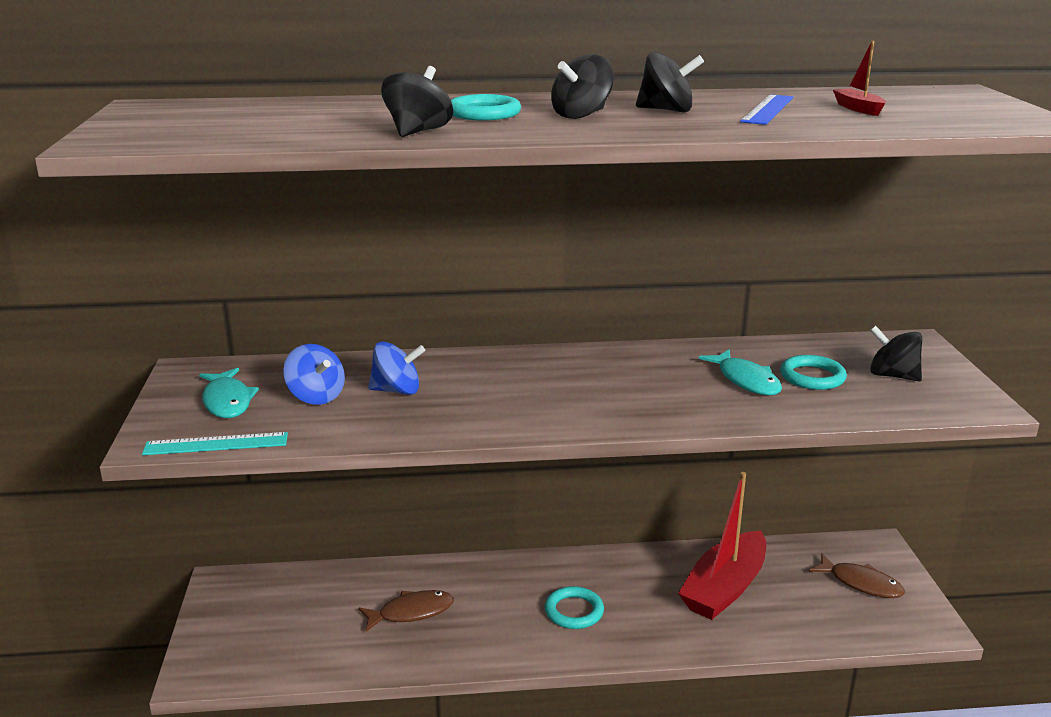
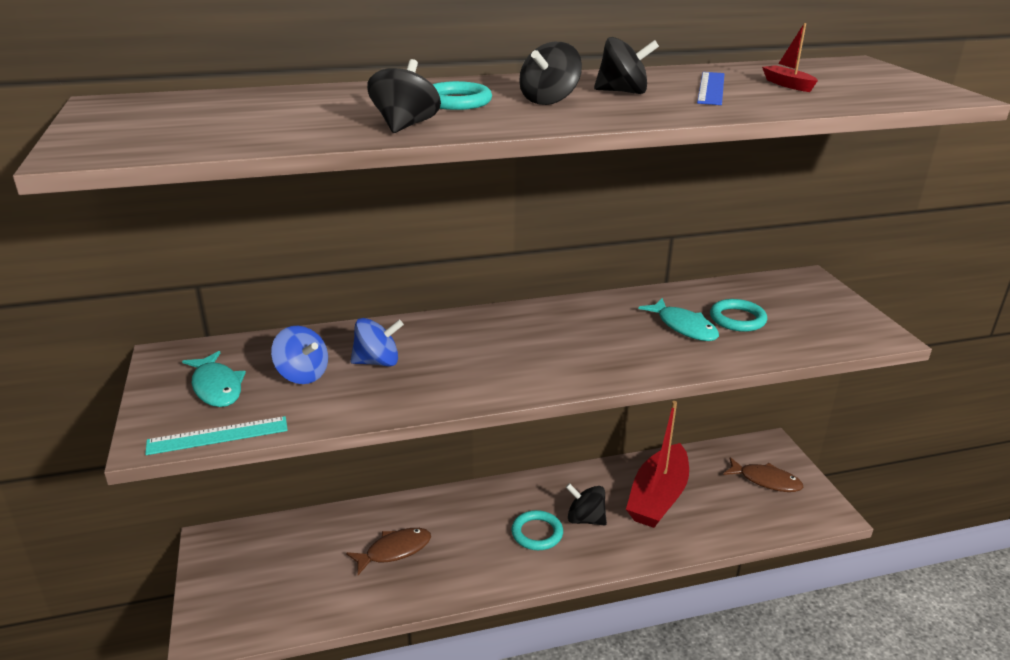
camera: 10 degrees left, 5 degrees up
(892, 376) = (802, 313): black spinning top -> black spinning top (585, 519)

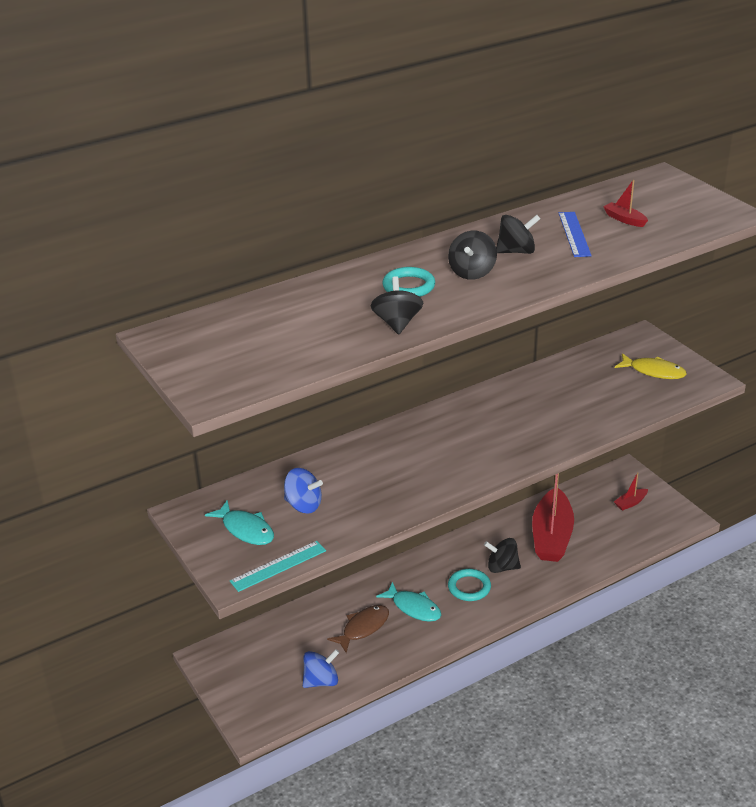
camera: 15 degrees left, 5 degrees up
(377, 362) = (353, 482): blue spinning top -> blue spinning top (321, 681)
(684, 327) = (565, 402): turquoise fish -> turquoise fish (414, 607)
(737, 319) = (602, 386): turquoise ring -> none
(766, 480) = (630, 503): brown fish -> red boat
(810, 315) = (654, 371): none -> yellow fish

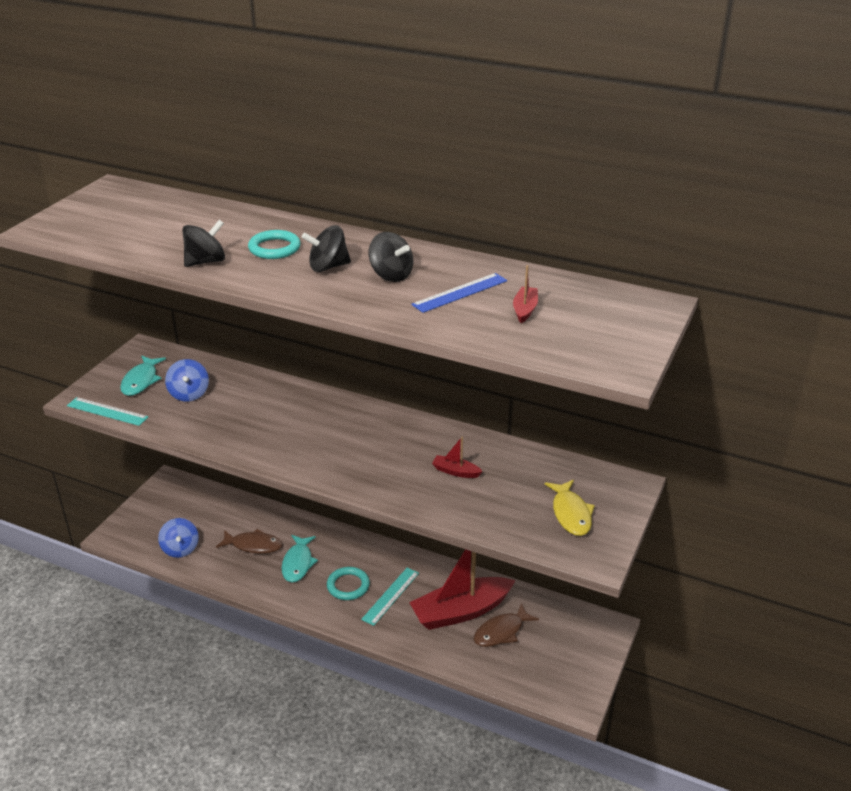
camera: 55 degrees right, 0 degrees up
(321, 681) = (180, 549): blue spinning top -> blue spinning top turned 45 degrees clockwise
(502, 567) = (390, 596): black spinning top -> turquoise ruler
(590, 524) = (501, 632): none -> brown fish
(630, 503) = (561, 649): red boat -> red boat (455, 471)

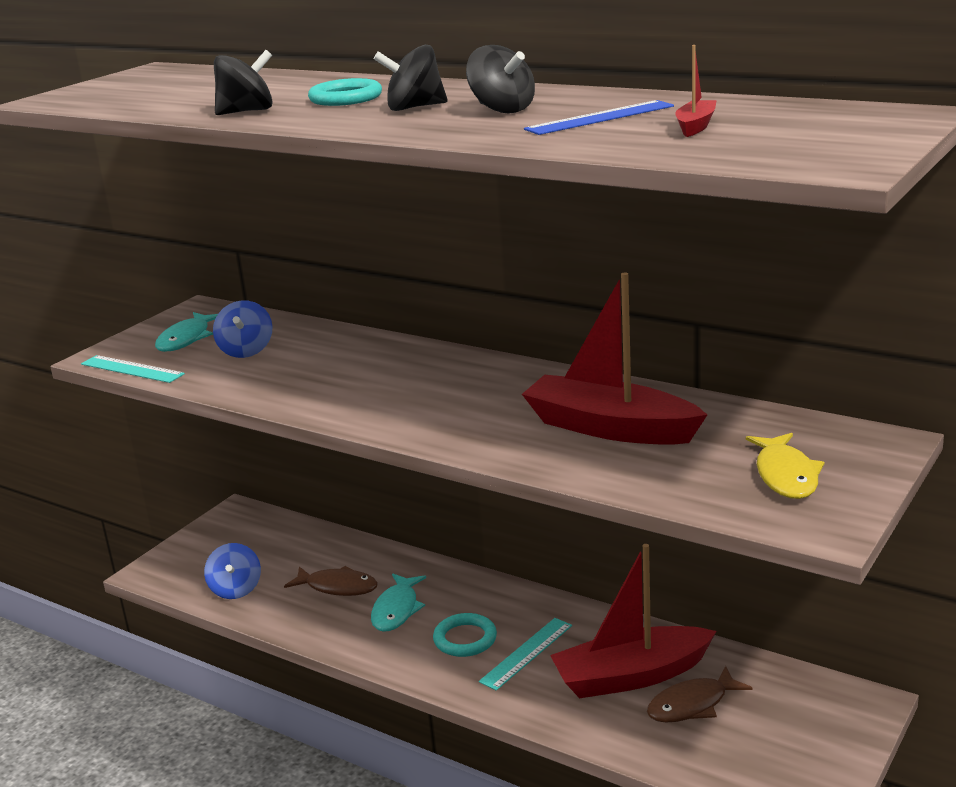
camera: 10 degrees right, 10 degrees down
(455, 471) = (609, 428): red boat -> red boat, size x2.40

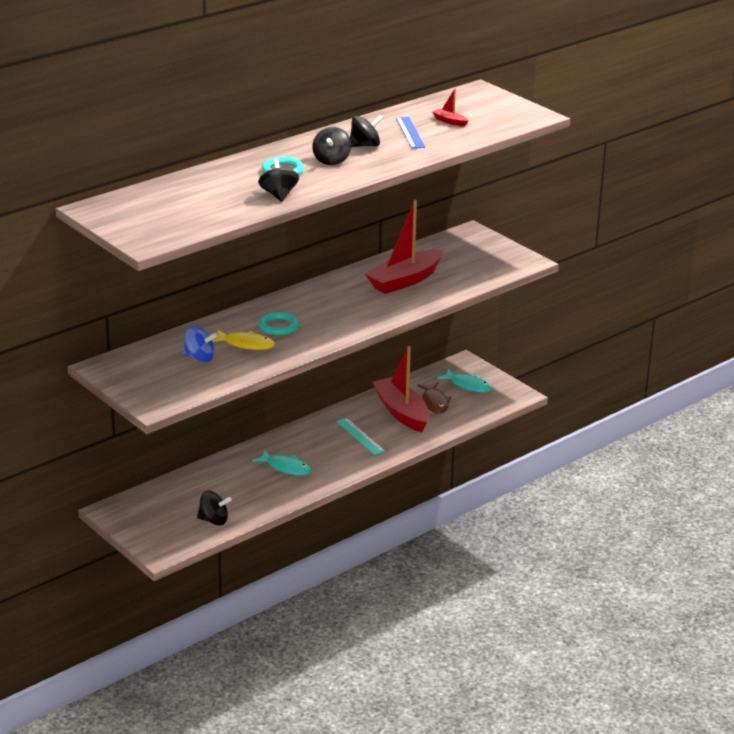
camera: 75 degrees left, 5 degrees up
(132, 369) = (188, 396): turquoise ruler -> none
(186, 339) = (155, 375): turquoise fish -> turquoise fish (468, 385)
(236, 589) = (214, 520): blue spinning top -> black spinning top
(338, 587) = (244, 484): brown fish -> none
(465, 639) = (333, 451): turquoise ring -> turquoise ring (278, 326)
(631, 676) = (401, 412): red boat -> red boat turned 150 degrees clockwise
(785, 475) = (482, 257): yellow fish -> yellow fish (246, 344)

